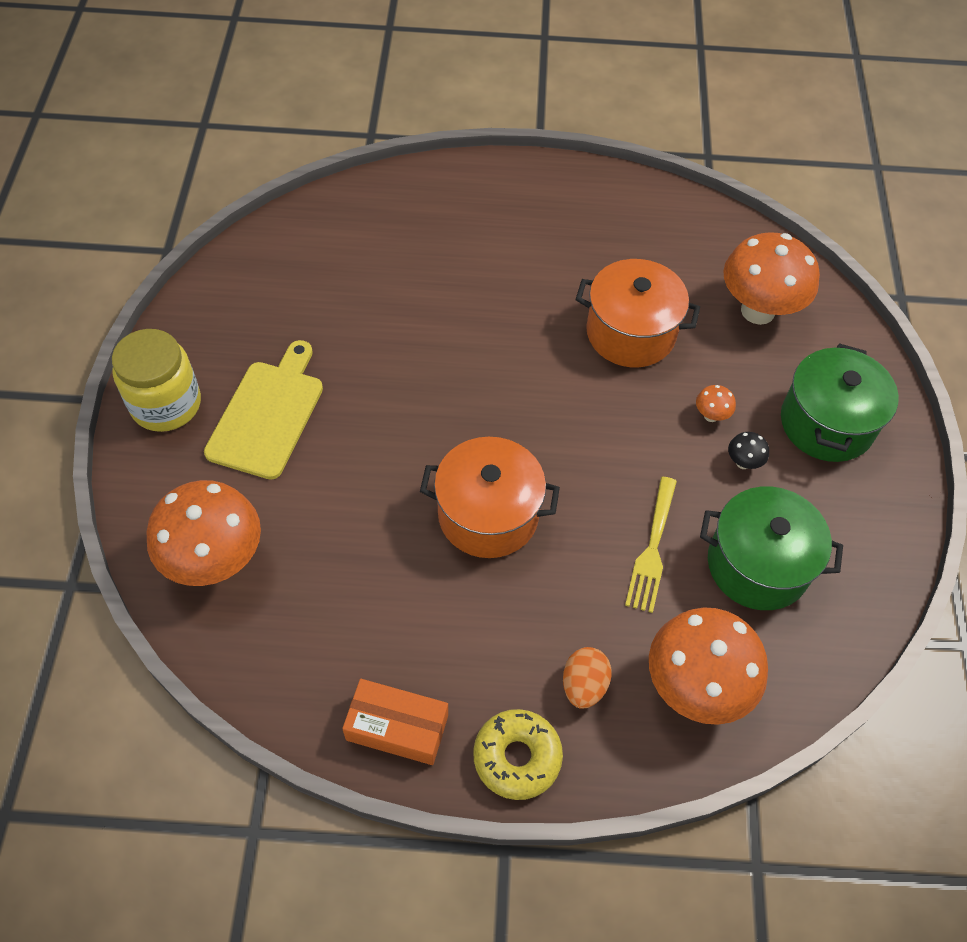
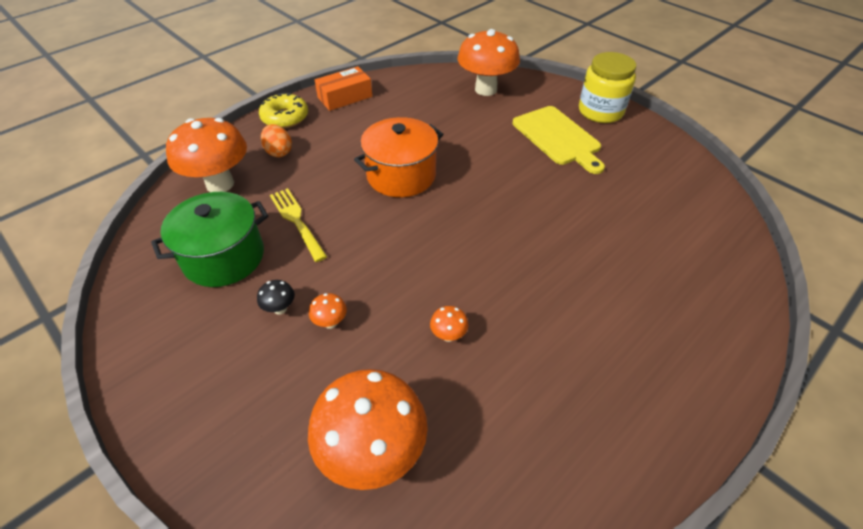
camera: 135 degrees right, 10 degrees down
(630, 333) = (448, 335): orange pot -> orange mushroom
(826, 423) = (234, 391): green pot -> none

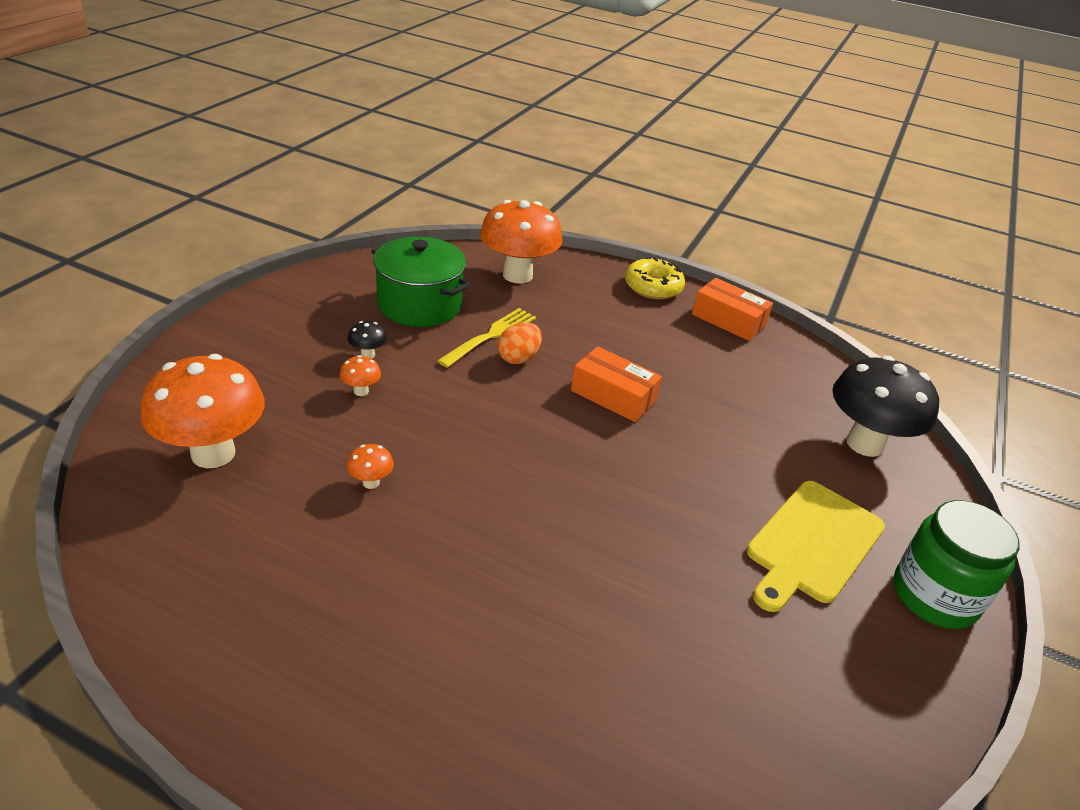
camera: 65 degrees right, 10 degrees down
(278, 152) = (591, 297): orange egg -> orange egg (518, 358)
(401, 175) = (613, 396): orange pot -> orange box
(486, 89) = (865, 444): orange mushroom -> black mushroom
(600, 111) = (934, 596): yellow jar -> green jar

